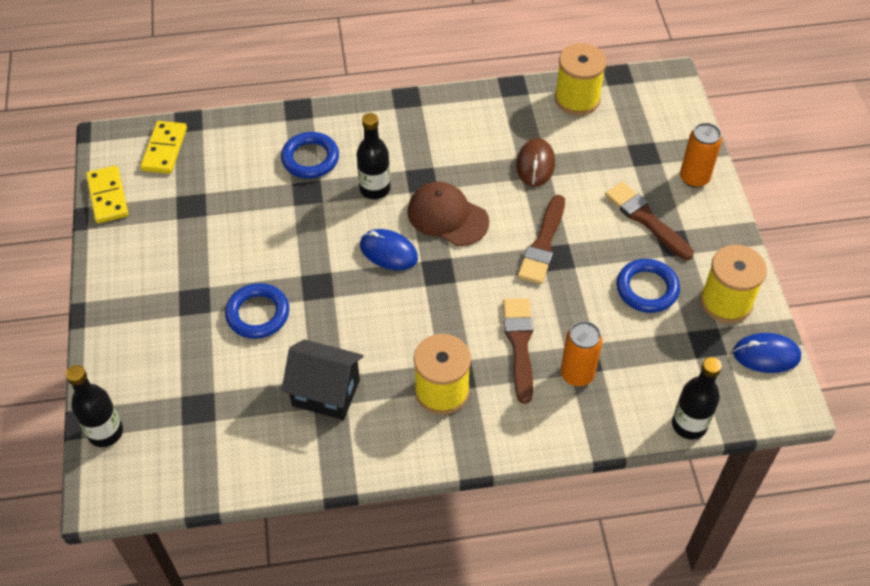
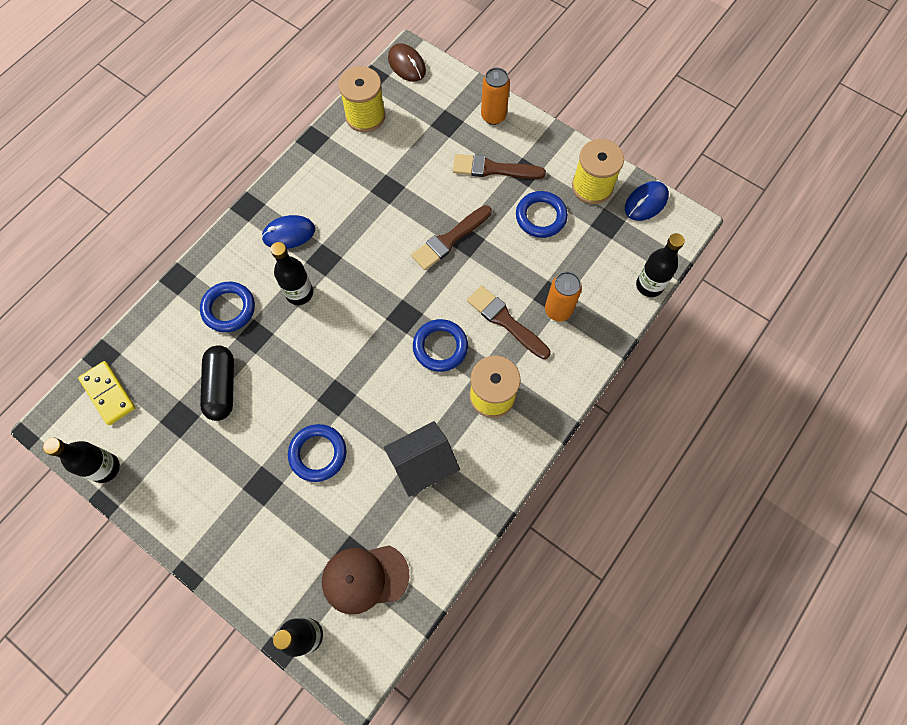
camera: 45 degrees left, 15 degrees up
(107, 196) = (105, 468): yellow domino -> black bottle
(244, 209) = (222, 387): none -> black capsule
(388, 252) = (357, 331): blue mouse -> blue mouse (289, 234)
(441, 318) = (440, 347): none -> blue ring
(447, 216) = (369, 272): brown cap -> brown cap (364, 578)
(535, 164) = (387, 186): brown mouse -> brown mouse (406, 65)
(543, 244) = (450, 239): brown brush -> brown brush turned 75 degrees clockwise

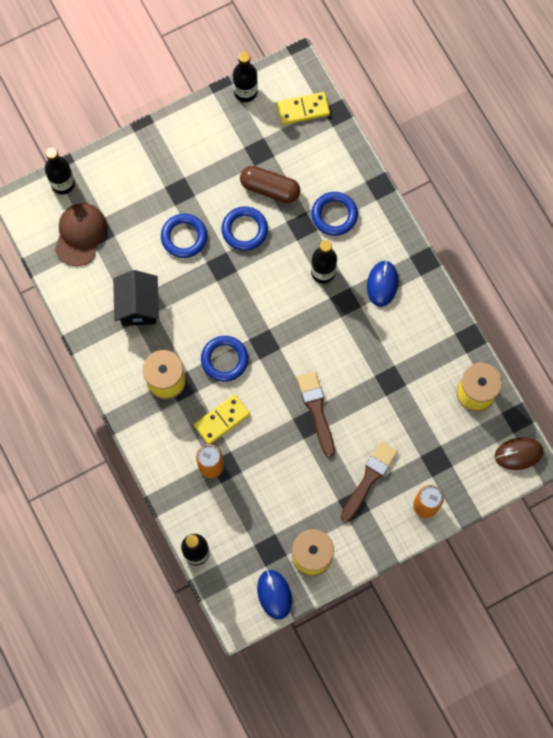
camera: 115 degrees right, 5 degrees up
(222, 387) = (270, 189): black capsule -> brown capsule
(505, 321) = (222, 420): brown brush -> yellow domino
(541, 217) = (303, 496): blue ring -> blue ring (244, 230)

